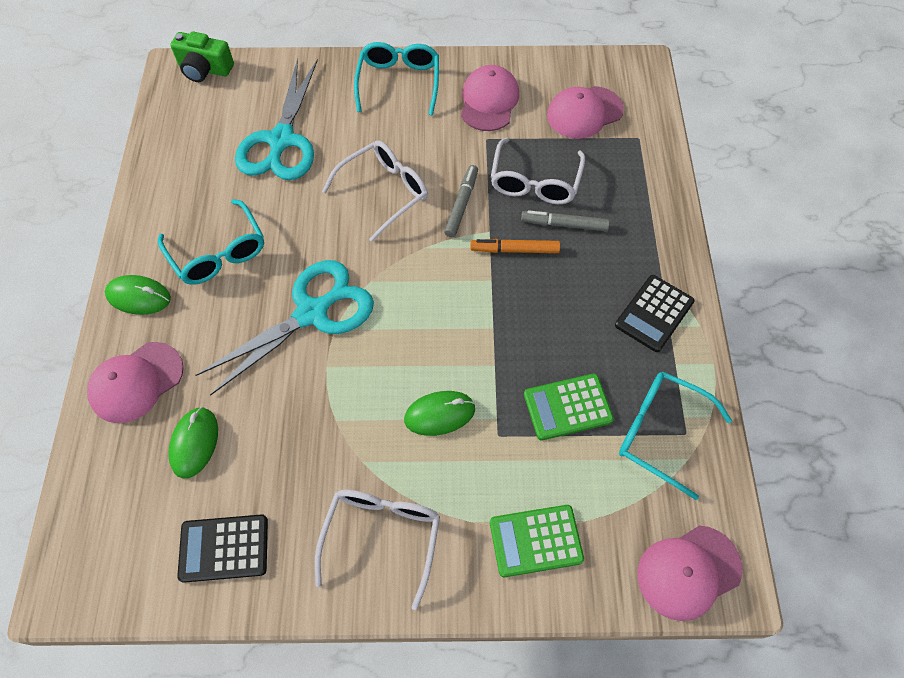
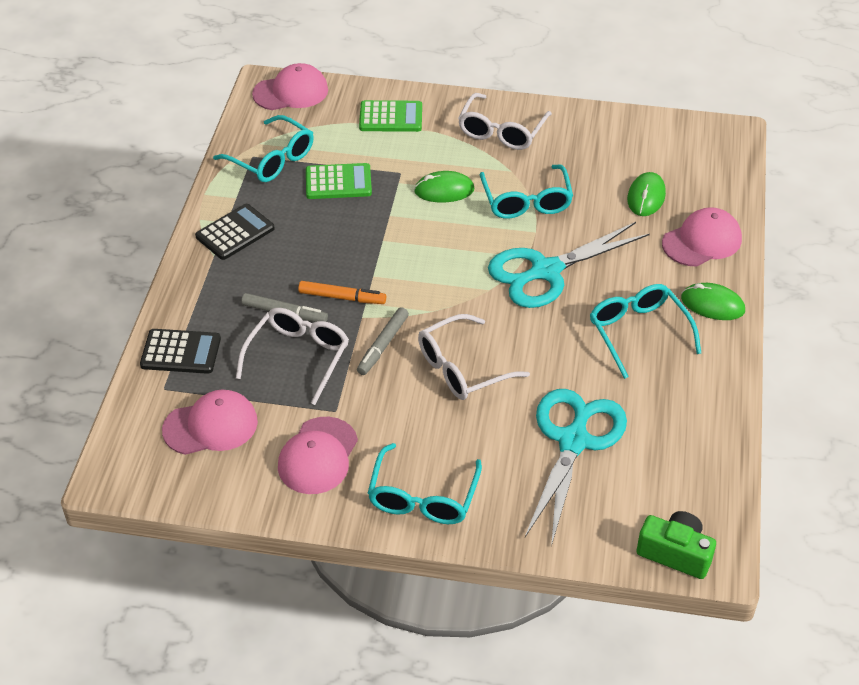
camera: 170 degrees left, 15 degrees down
(224, 548) = (617, 139): black calculator -> black calculator (181, 352)
(339, 412) = (526, 201): none -> turquoise glasses

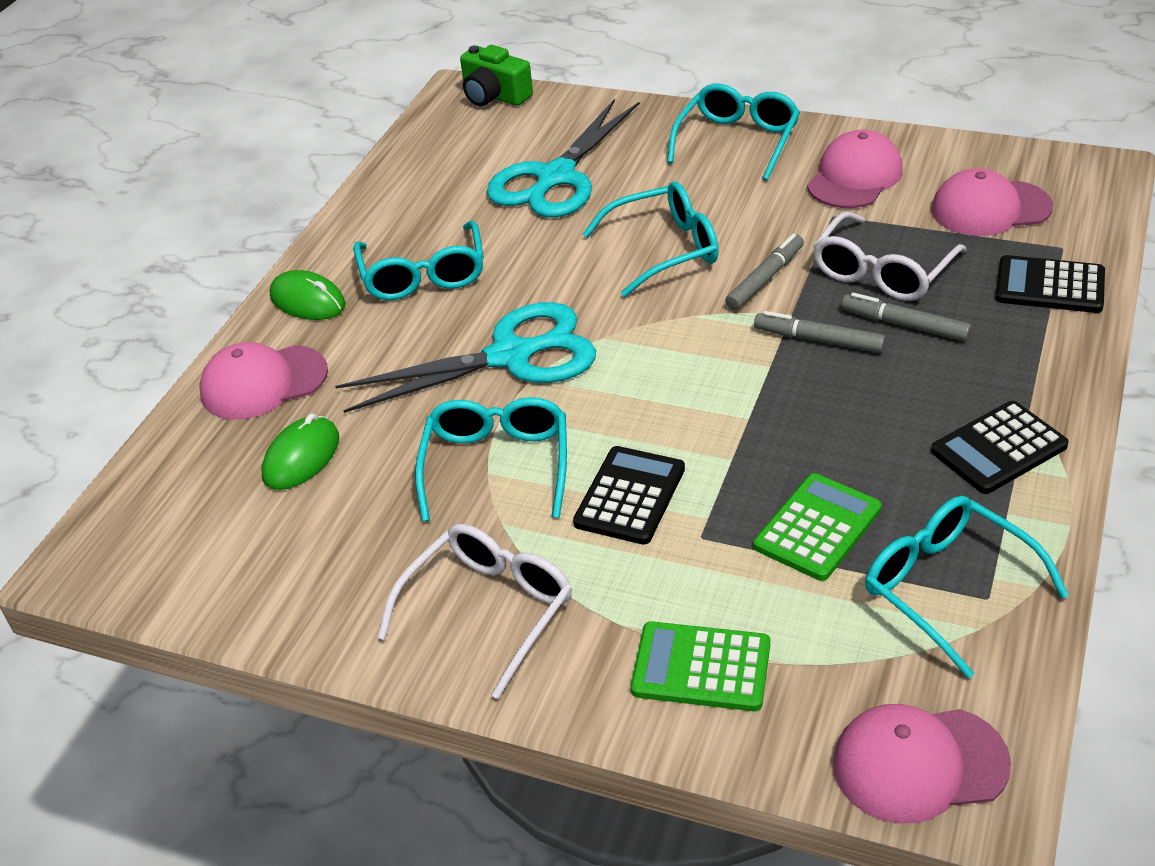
camera: 165 degrees left, 5 degrees down
(338, 182) = (817, 528): green calculator -> green calculator turned 120 degrees clockwise
(342, 297) = (819, 340): orange marker -> grey marker
(444, 190) = (630, 496): green mouse -> black calculator
(462, 368) = (665, 249): white glasses -> turquoise glasses

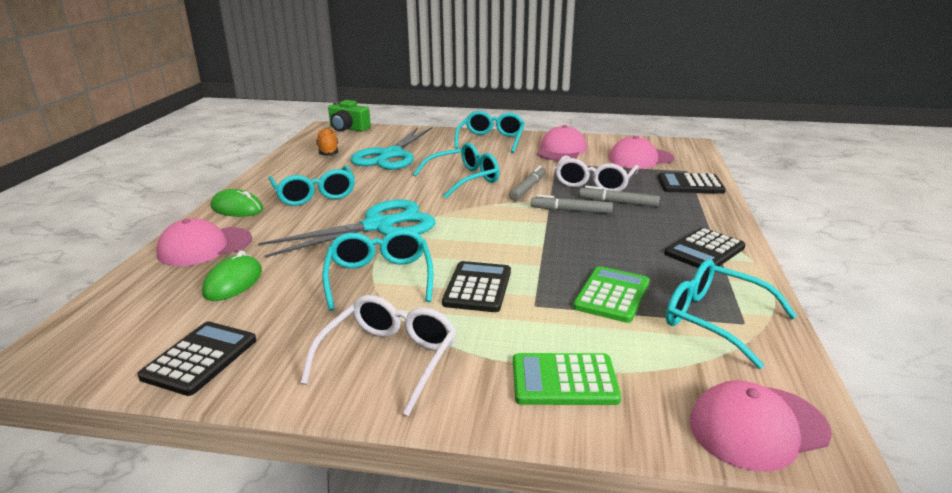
camera: 15 degrees left, 15 degrees down
(262, 585) = (200, 358): none -> black calculator
(455, 162) = (328, 152): none -> orange shoe

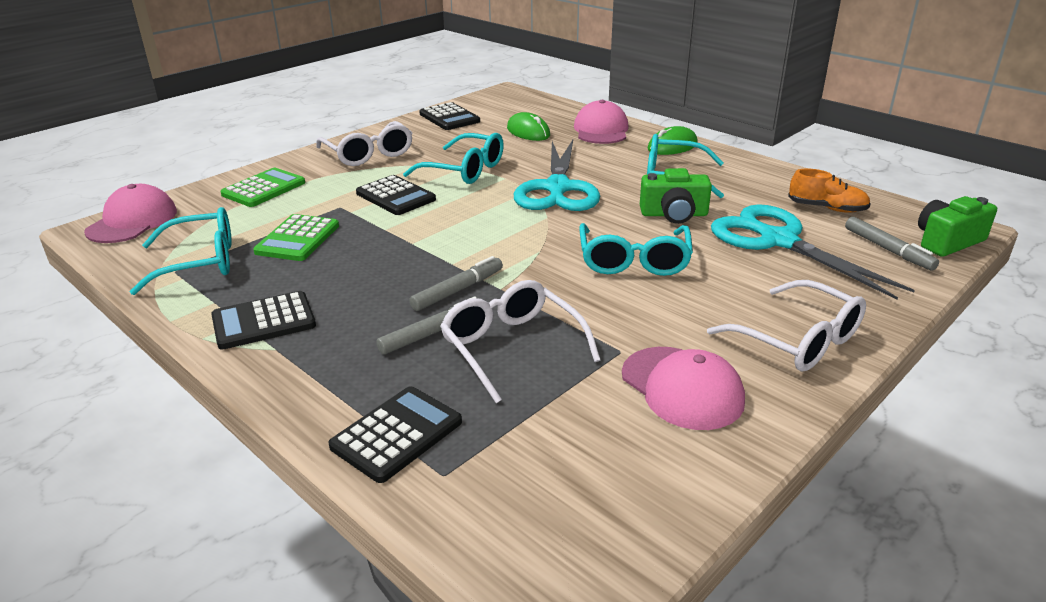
camera: 125 degrees right, 5 degrees up
(383, 182) = (674, 214): none -> green camera
(491, 140) = (798, 340): turquoise glasses -> white glasses
(528, 188) = (555, 291): grey marker -> grey marker (888, 250)
(612, 295) = (298, 239): green calculator -> green calculator turned 45 degrees clockwise
(640, 159) = (555, 456): pink cap -> none
(704, 251) = (264, 321): black calculator -> black calculator turned 105 degrees counterclockwise

